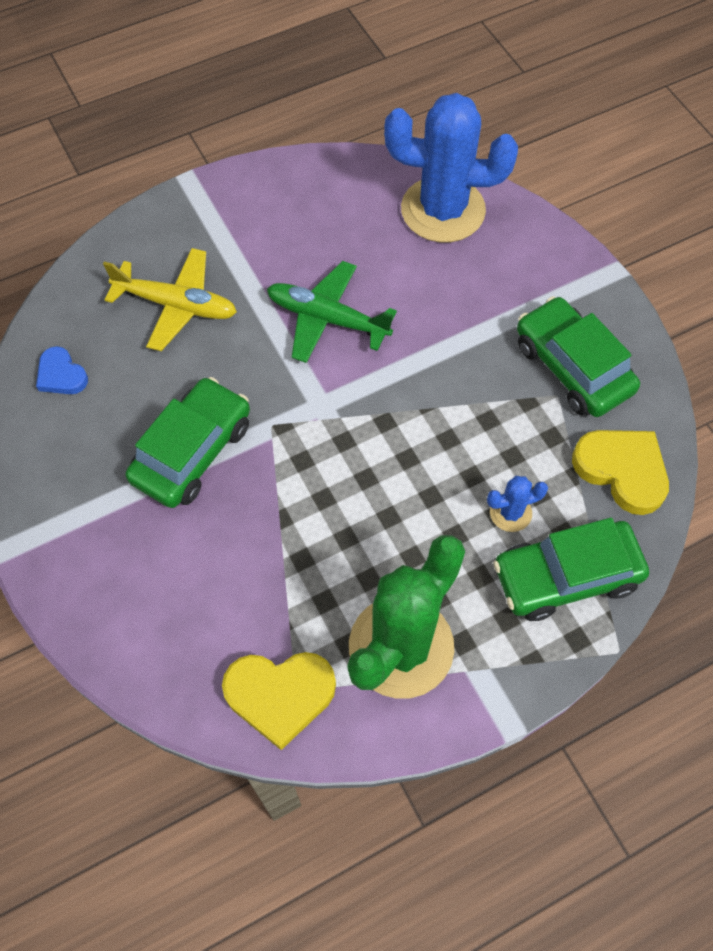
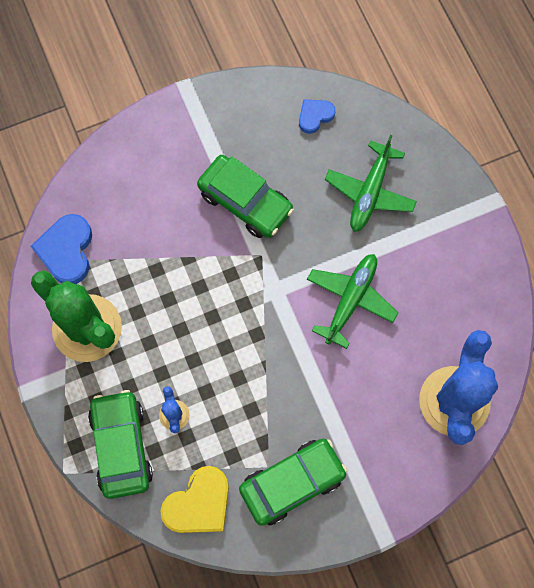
camera: 95 degrees right, 10 degrees up
(177, 305) = (370, 192): yellow plane -> green plane
(280, 695) = (66, 251): yellow heart -> blue heart

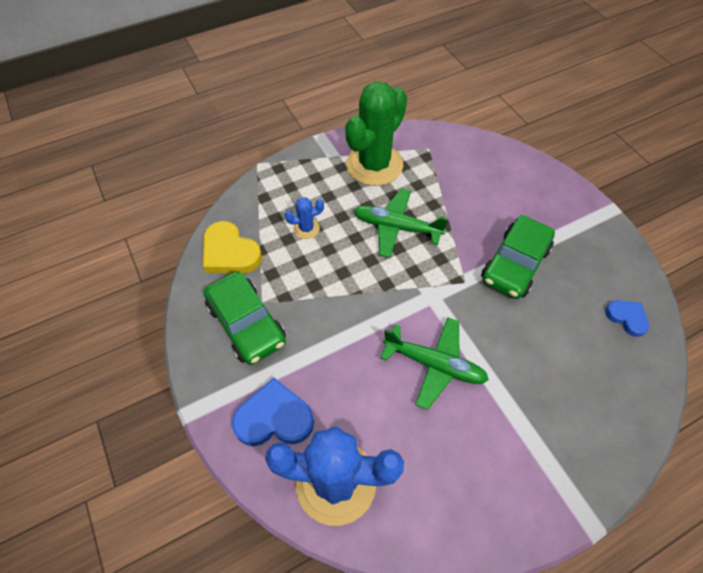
camera: 85 degrees right, 15 degrees down
(66, 251) = (437, 146): blue heart -> blue heart (274, 418)
(121, 446) = (278, 196): green car -> none
(370, 192) = (559, 377): green plane -> green plane (396, 227)

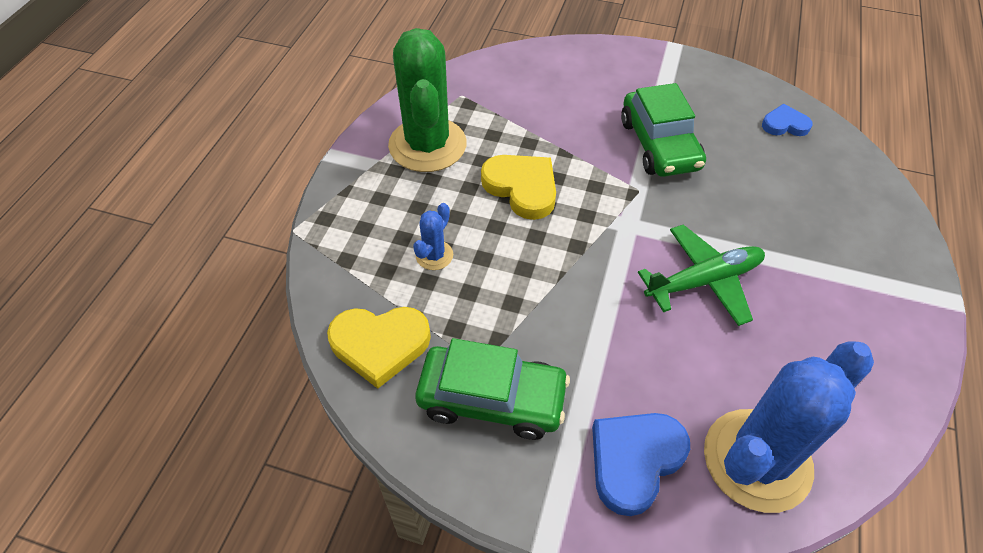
camera: 45 degrees left, 5 degrees down
(396, 227) = (522, 188): green plane -> yellow heart

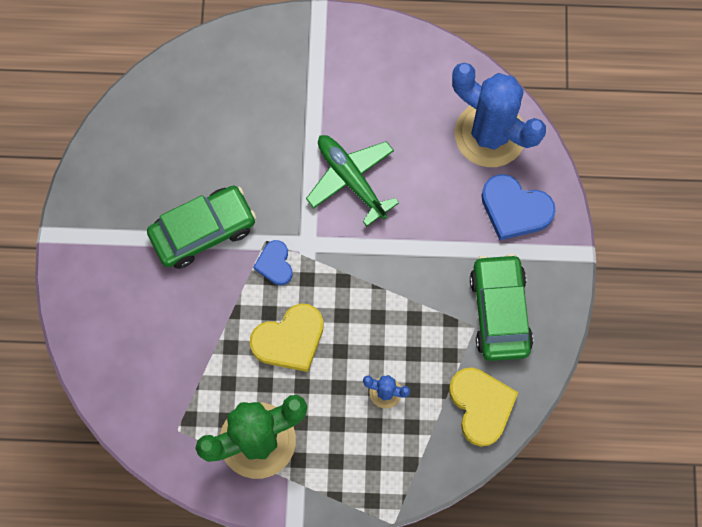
camera: 105 degrees left, 20 degrees up
(522, 188) = (289, 340): yellow heart -> yellow heart turned 150 degrees counterclockwise
(784, 124) = (148, 125): blue heart -> blue heart (275, 264)

